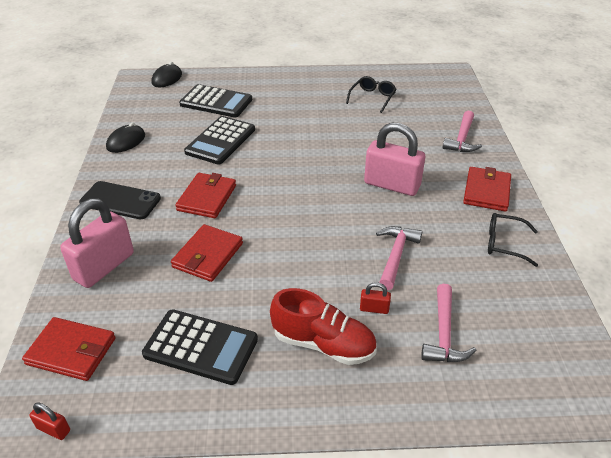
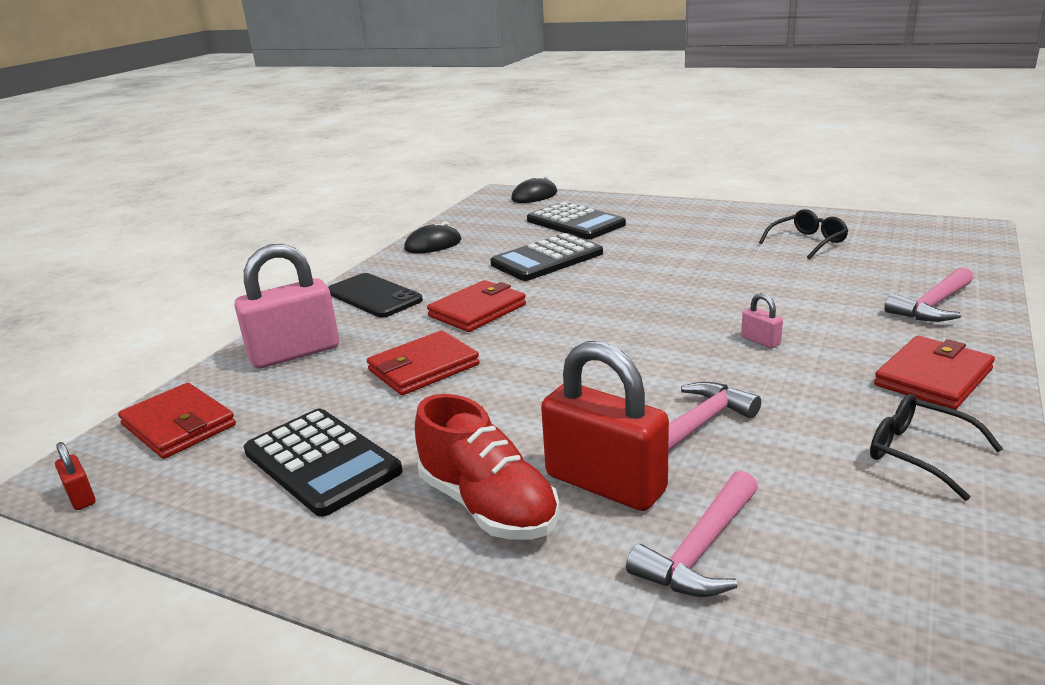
camera: 30 degrees right, 15 degrees down
(374, 309) = (605, 483): red padlock -> red padlock, size x2.36
(392, 185) = (760, 341): pink padlock -> pink padlock, size x0.42

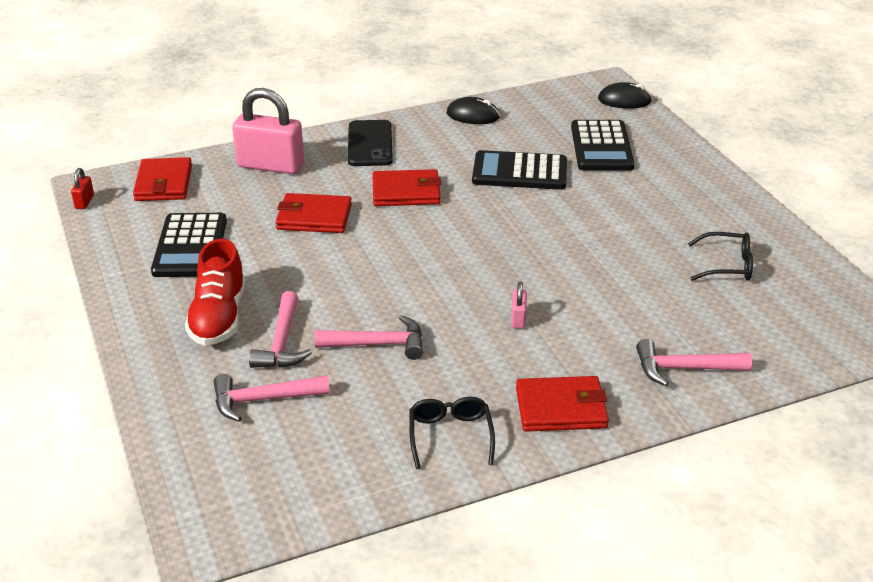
camera: 40 degrees right, 10 degrees up
(605, 483) = (282, 342): red padlock -> pink hammer

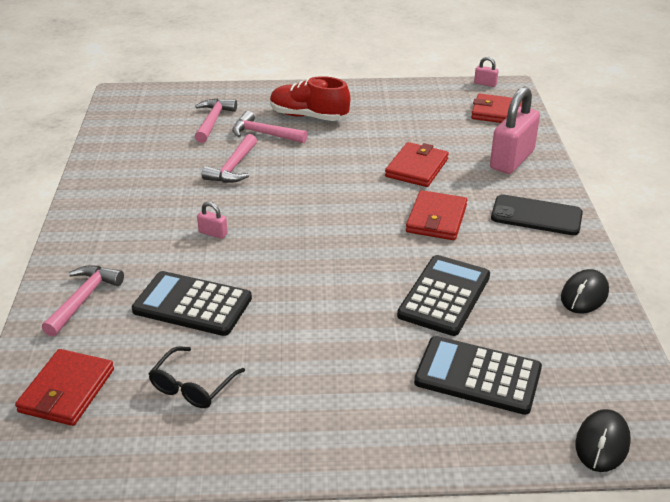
camera: 110 degrees right, 0 degrees up
(84, 202) = (485, 84): red padlock -> pink padlock
(190, 246) = (403, 115): black calculator -> black calculator (192, 304)
(450, 435) = (120, 177): black glasses -> none
(561, 408) = (101, 226): red wallet -> red wallet (67, 391)

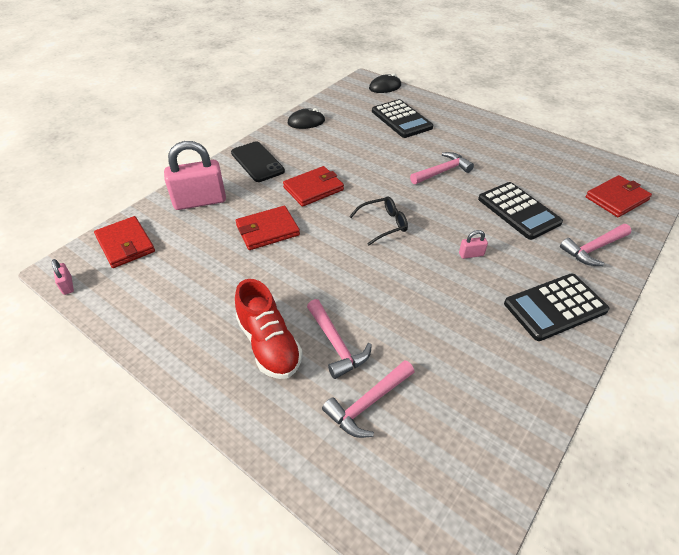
camera: 140 degrees left, 10 degrees up
(192, 386) = (542, 171): black glasses -> black glasses (383, 224)
(213, 233) = (471, 254): pink padlock -> pink padlock turned 75 degrees counterclockwise
(233, 167) = (404, 314): pink hammer -> pink hammer (442, 171)
(444, 296) = (371, 151): black calculator -> black calculator (555, 307)

